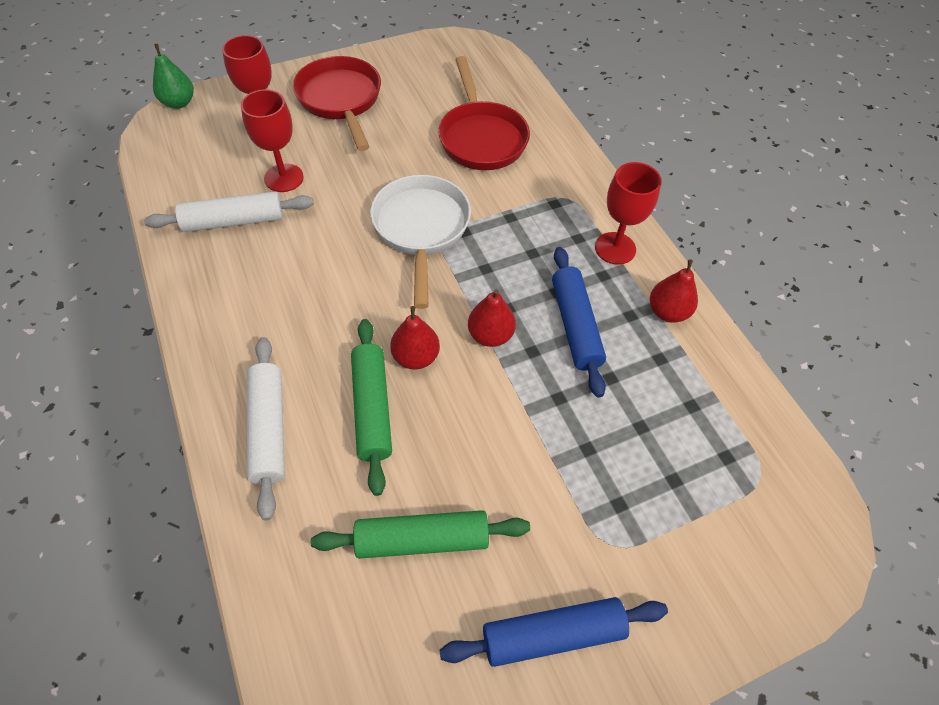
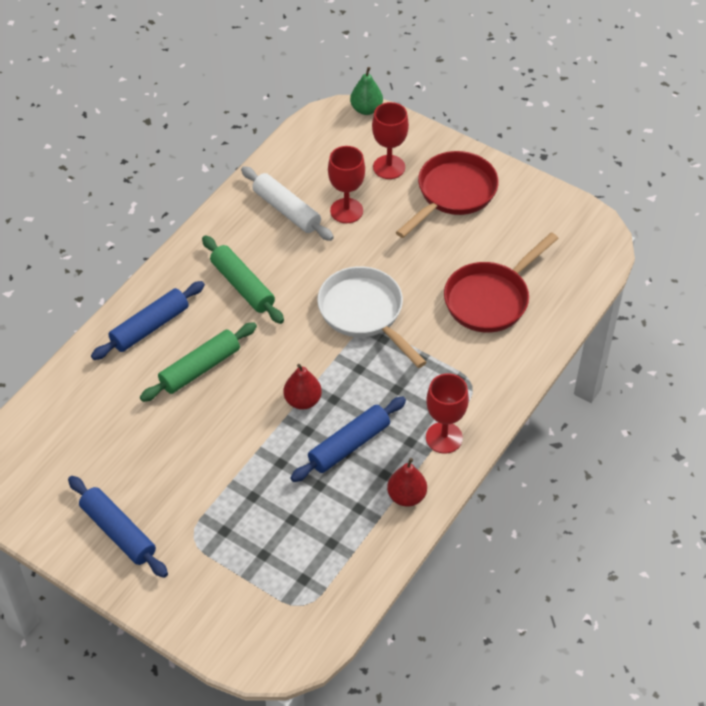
camera: 60 degrees right, 5 degrees down
(269, 429) = (150, 327): white rolling pin -> blue rolling pin
(416, 357) = (254, 369): red pear -> none
(421, 229) = (364, 313): white pan -> white pan turned 90 degrees counterclockwise
(422, 539) = (132, 440): green rolling pin -> green rolling pin (242, 286)

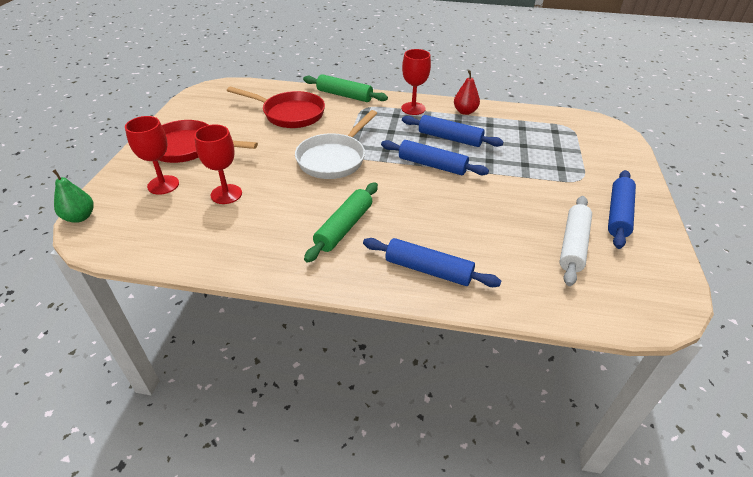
camera: 115 degrees left, 10 degrees down
(200, 368) = (446, 223): green rolling pin -> green rolling pin (344, 95)
(287, 210) = (238, 228): white rolling pin -> white rolling pin (572, 245)
(302, 400) = (432, 165): red pear -> blue rolling pin

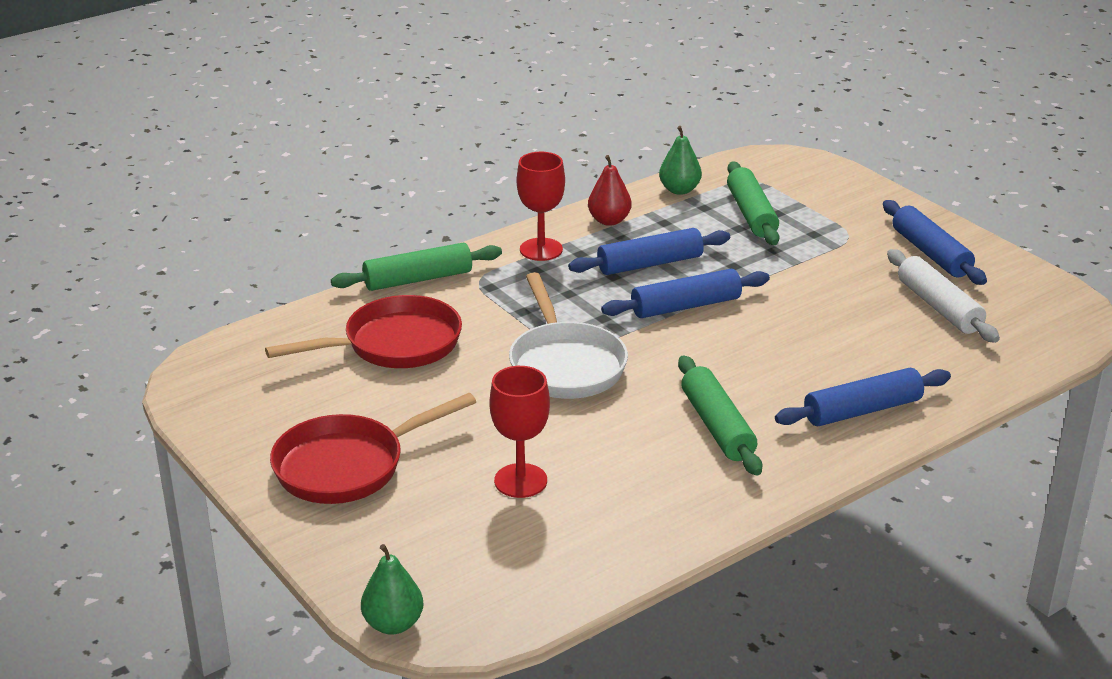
camera: 45 degrees left, 10 degrees down
(163, 185) = (417, 524): red goblet -> none
(523, 115) = (679, 190): none -> green pear
(542, 142) = (751, 214): none -> green rolling pin

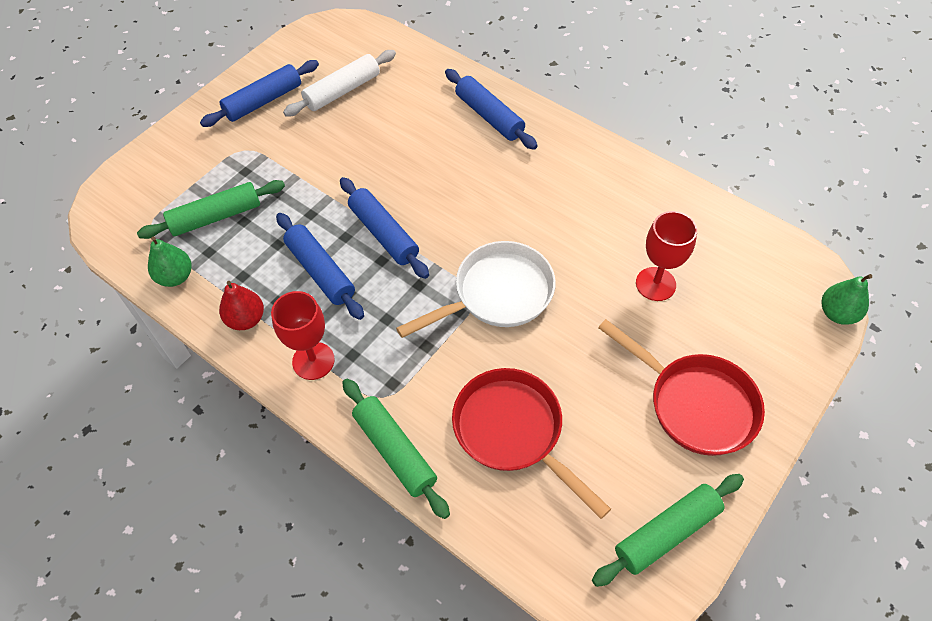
camera: 105 degrees left, 25 degrees up
(717, 426) = (540, 186): green rolling pin -> green rolling pin (666, 532)

